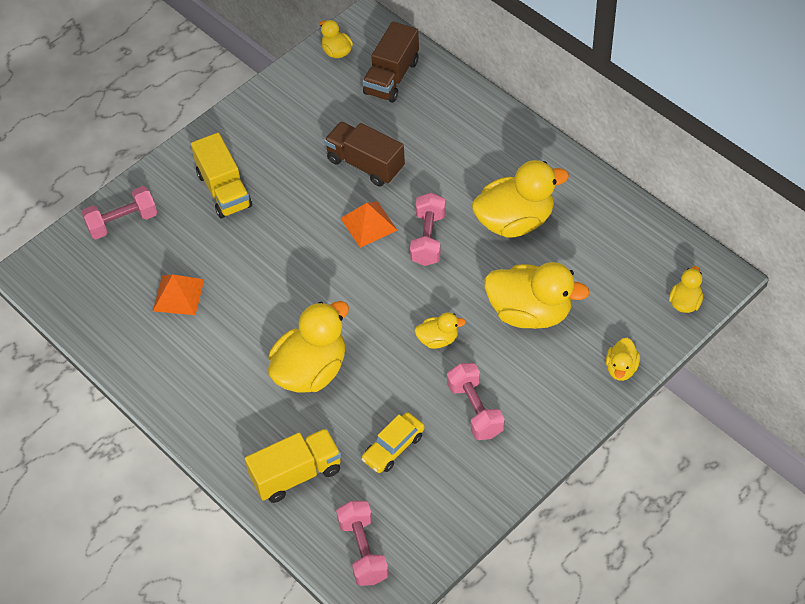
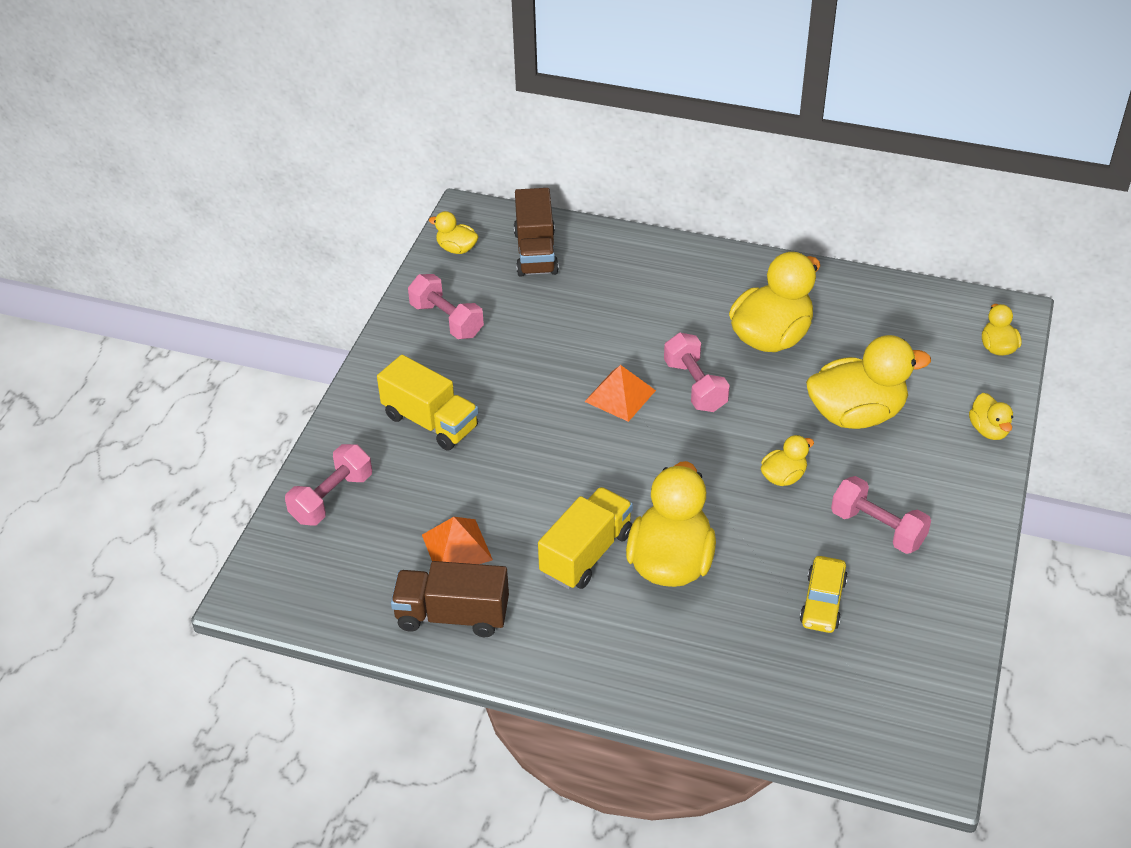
camera: 30 degrees left, 10 degrees down
(296, 474) = (738, 676): yellow truck -> yellow truck (586, 553)
(363, 550) = (876, 721): pink dumbbell -> pink dumbbell (447, 320)
(365, 164) = (571, 341): brown truck -> brown truck (452, 615)

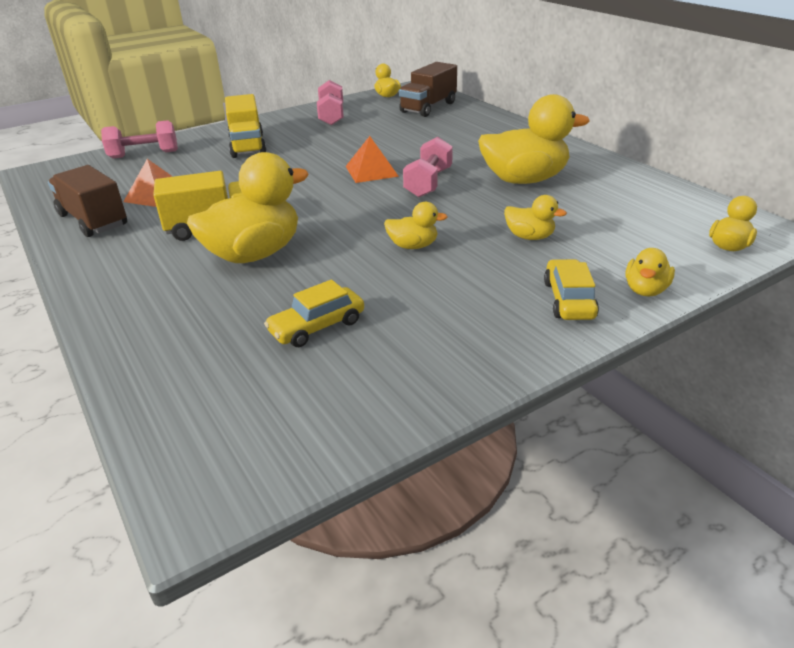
camera: 40 degrees right, 10 degrees down
(856, 414) = (529, 237): yellow duck -> yellow duck, size x0.49
(877, 528) = (439, 305): pink dumbbell -> none
(952, 470) = (569, 300): none -> yellow car

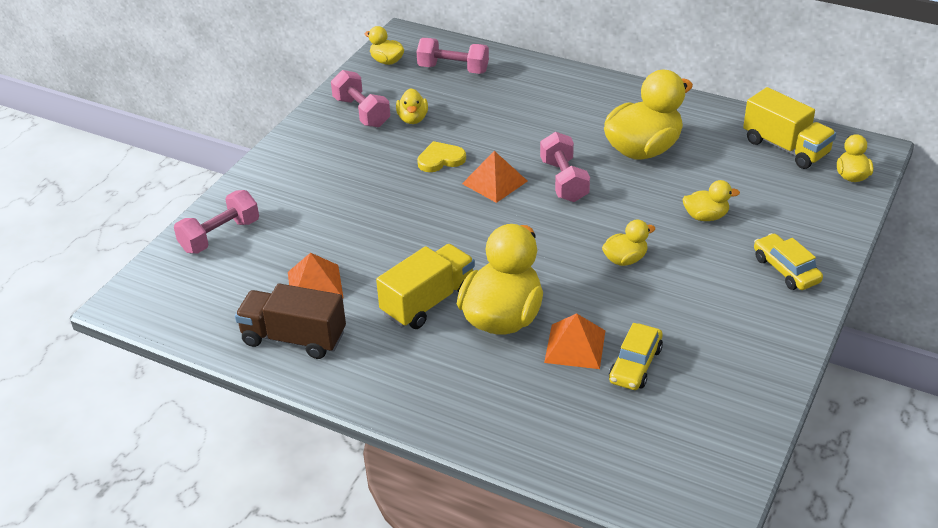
camera: 30 degrees left, 5 degrees up
(247, 146) = (323, 186): yellow truck -> yellow truck (785, 148)
(284, 293) = (575, 346): none -> orange pyramid
(349, 150) = (440, 159): none -> yellow heart
(428, 107) = (453, 69): brown truck -> pink dumbbell
(645, 290) = (828, 241): yellow duck -> yellow duck (412, 119)

